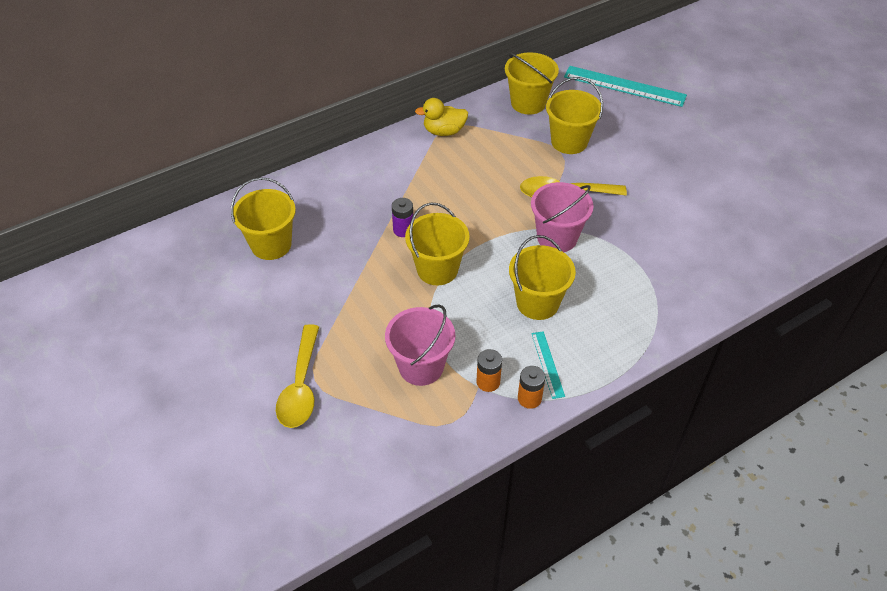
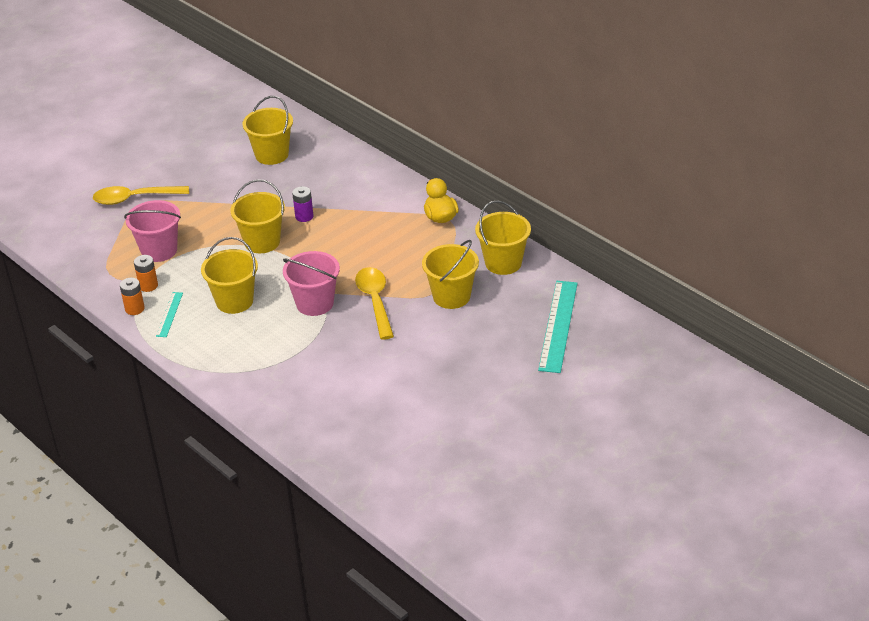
camera: 80 degrees right, 10 degrees down
(547, 364) = (169, 314): turquoise ruler -> turquoise ruler turned 60 degrees counterclockwise

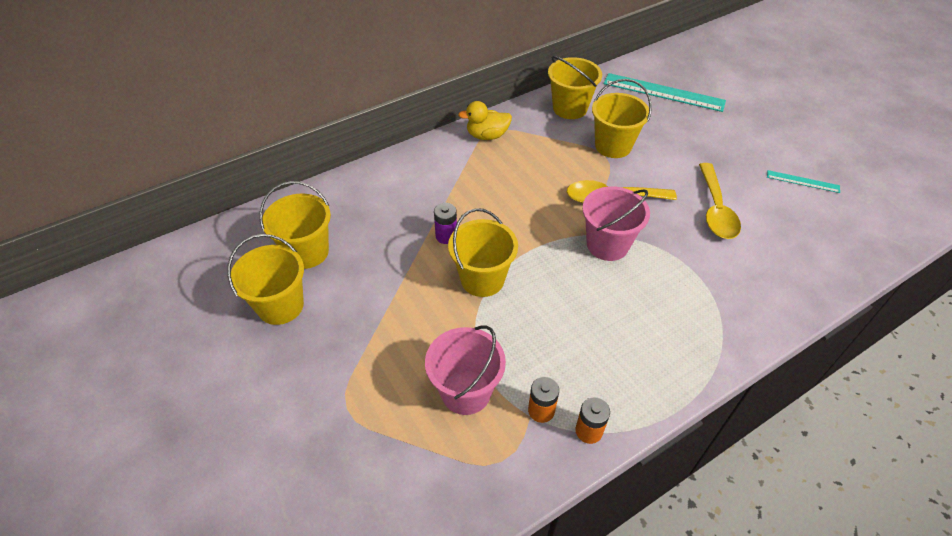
camera: 80 degrees left, 10 degrees up
(134, 198) = (330, 416): yellow spoon -> yellow spoon (715, 210)
(169, 314) = (606, 389): turquoise ruler -> turquoise ruler (803, 181)
(234, 301) = (591, 317): yellow bucket -> yellow bucket (280, 306)

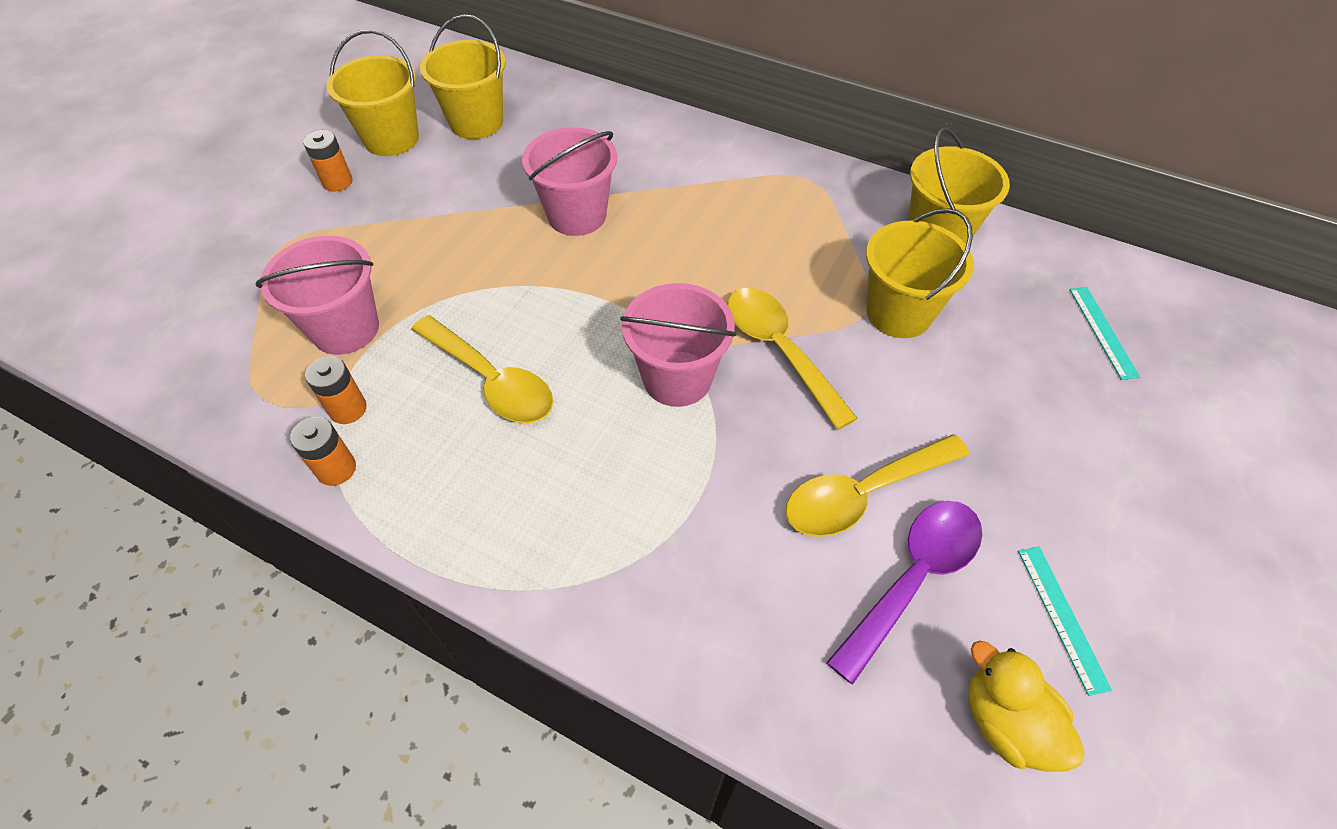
camera: 60 degrees right, 5 degrees up
(303, 353) = (337, 182): none -> orange battery
(446, 236) = (577, 215): purple battery -> pink bucket
(482, 279) = (527, 275): yellow bucket -> none
(487, 135) = (792, 177): yellow duck -> yellow duck (1006, 722)
(561, 327) = (492, 381): none -> yellow spoon
(663, 92) = (1103, 331): turquoise ruler -> turquoise ruler, size x0.51
(767, 215) = (913, 578): none -> purple spoon

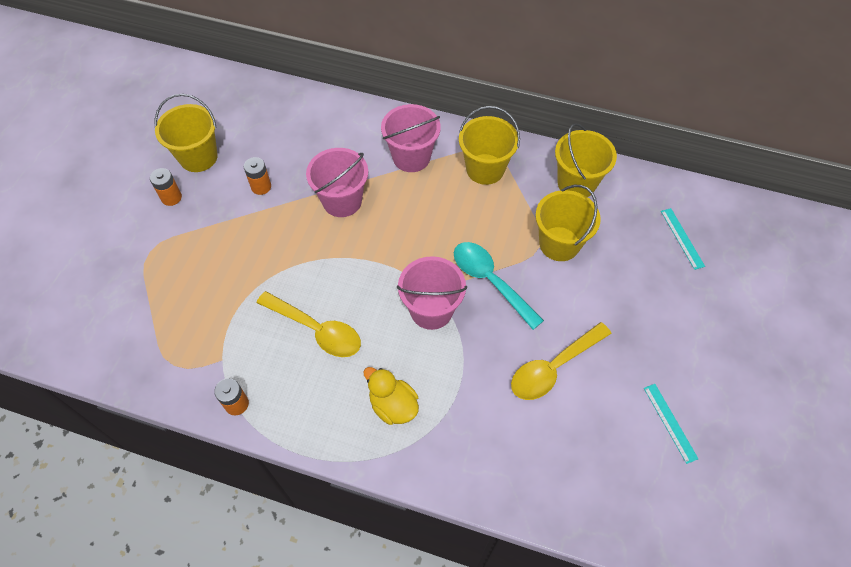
camera: 10 degrees left, 5 degrees up
(345, 329) = (212, 308): pink bucket -> pink bucket (411, 157)
(348, 409) = (231, 363): orange battery -> orange battery (261, 187)
(476, 122) = (254, 135): yellow bucket -> yellow bucket (485, 169)
(779, 350) = (490, 281): yellow spoon -> turquoise spoon
(913, 578) = (587, 414): purple spoon -> none
(1006, 722) = (645, 486): yellow duck -> yellow duck (393, 405)

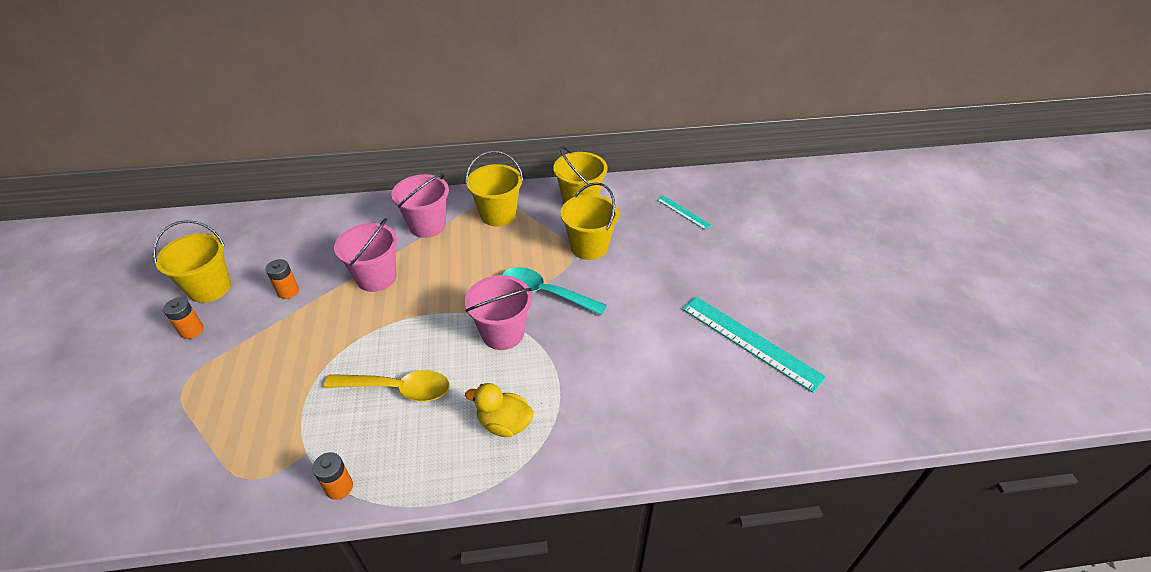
camera: 25 degrees left, 15 degrees down
(553, 368) = (633, 338): yellow spoon -> none
(670, 422) = (750, 342): turquoise ruler -> turquoise ruler, size x1.98

